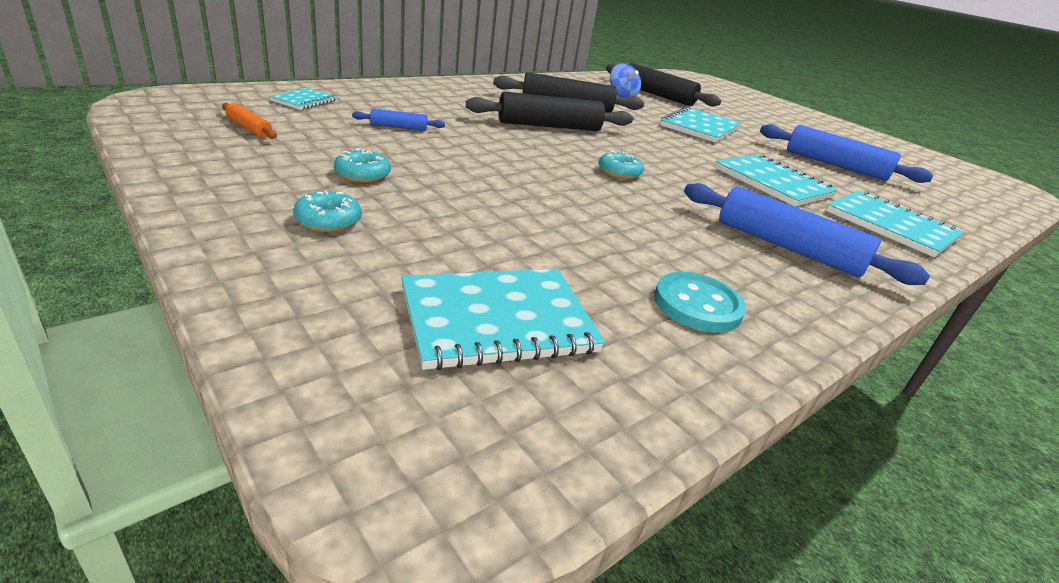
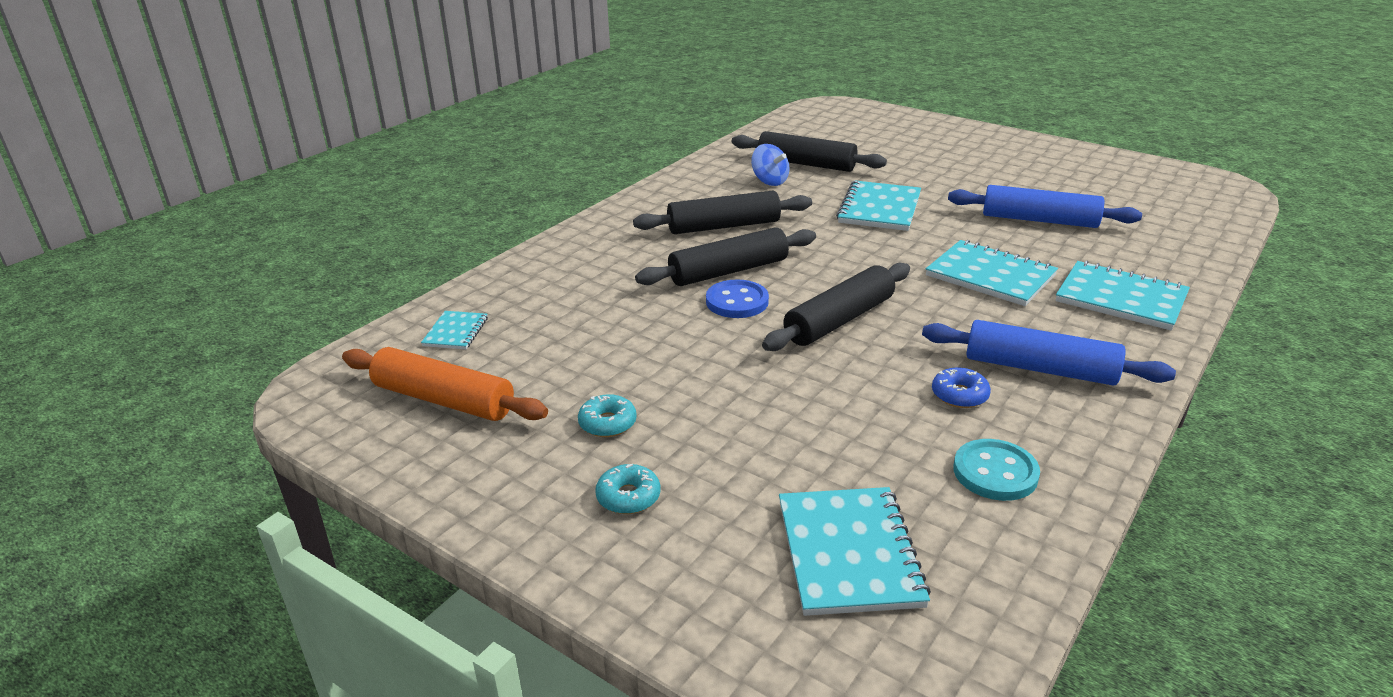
camera: 10 degrees left, 0 degrees up
(249, 128) = (444, 400): orange rolling pin -> orange rolling pin, size x2.13
(399, 127) = (584, 336): blue rolling pin -> none
(497, 320) = (848, 553): turquoise notebook -> turquoise notebook turned 60 degrees counterclockwise
(541, 142) = (737, 302): none -> blue button
(619, 172) = (839, 320): turquoise donut -> black rolling pin
(696, 243) = (959, 395): none -> blue donut

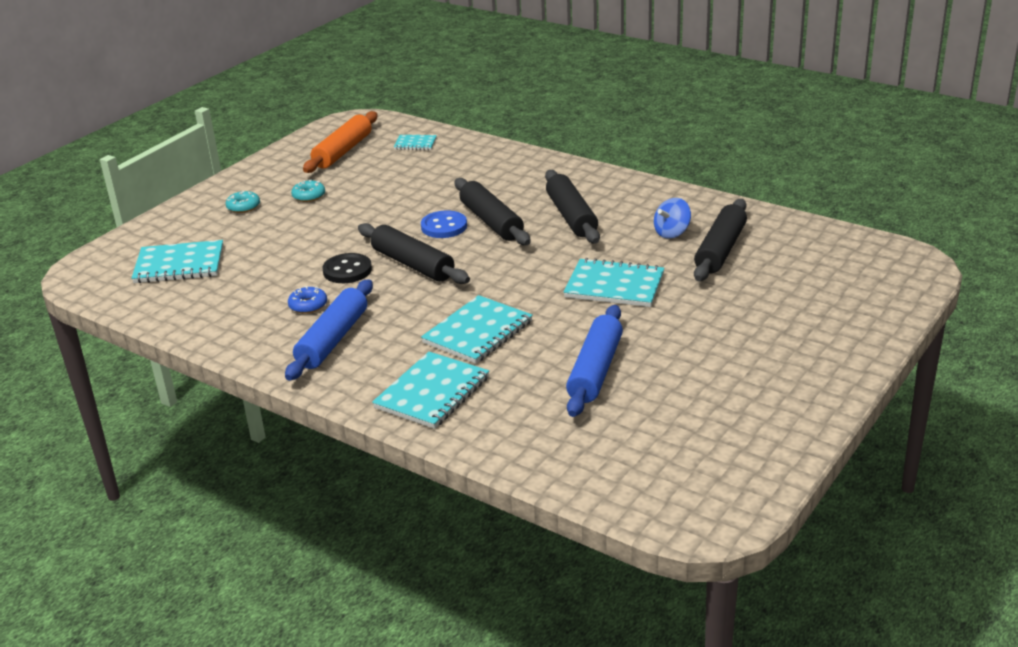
camera: 90 degrees right, 0 degrees up
(858, 369) = (347, 270): none -> black button
(995, 472) = (226, 311): turquoise button -> none

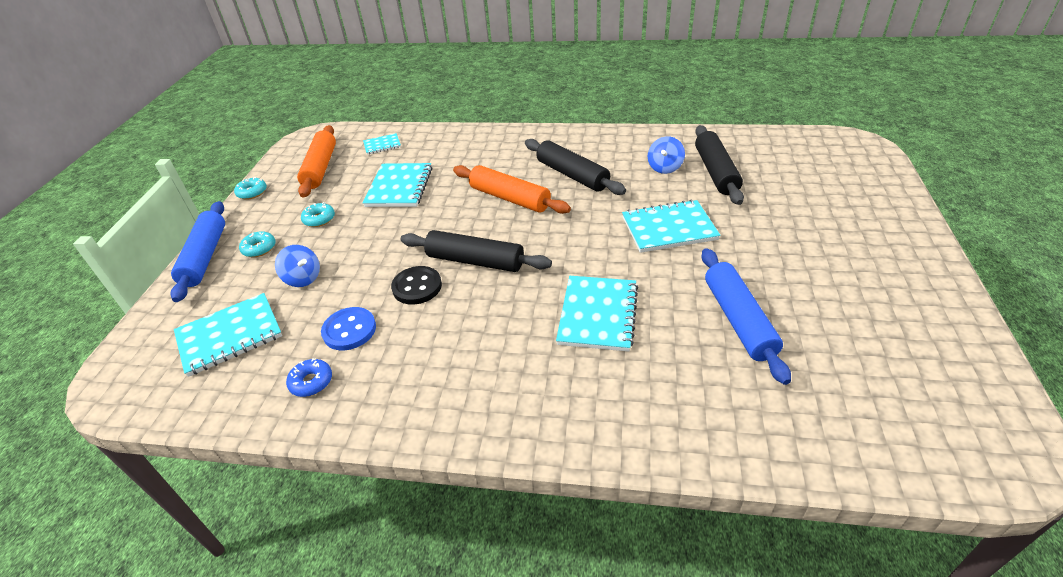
camera: 25 degrees left, 10 degrees up
(262, 239) = (303, 278): none -> blue spinning top
(269, 159) = (252, 192): none -> turquoise donut
(308, 305) = (407, 340): blue donut -> blue donut (311, 382)
(333, 339) = (464, 373): blue rolling pin -> blue rolling pin (205, 257)
(432, 393) = (617, 402): turquoise notebook -> turquoise notebook (399, 187)
(444, 226) = (472, 214): blue button -> blue button (349, 330)
(491, 221) = (510, 198): black rolling pin -> orange rolling pin

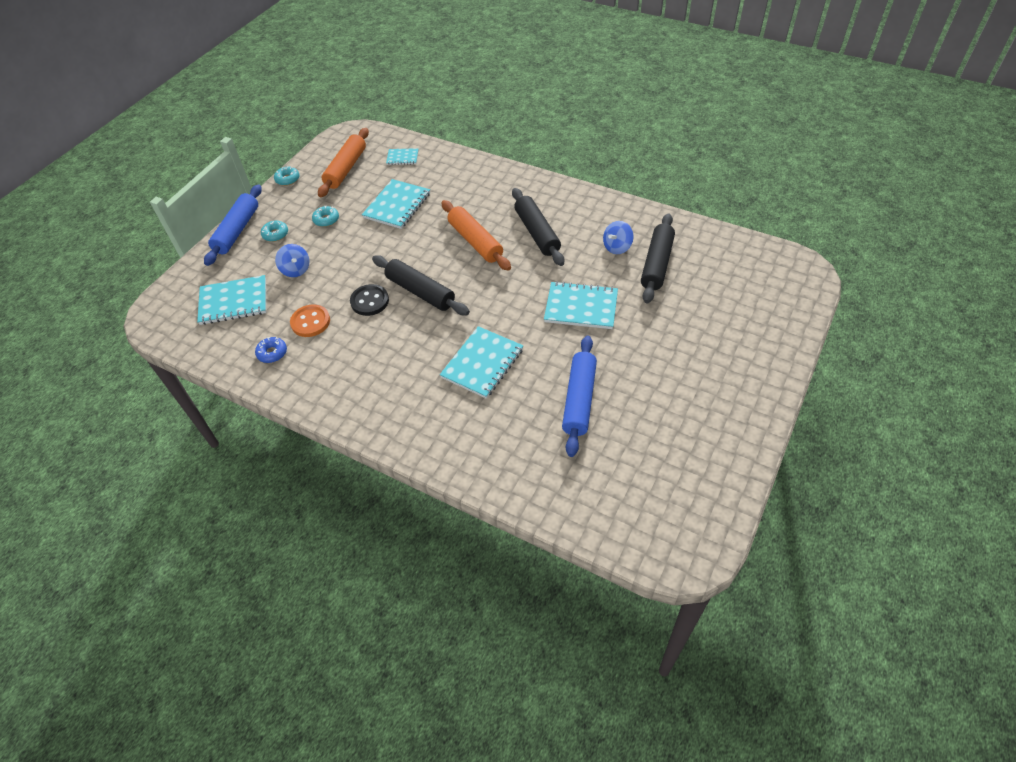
camera: 20 degrees right, 10 degrees up
(349, 330) = (310, 322): blue button -> orange button

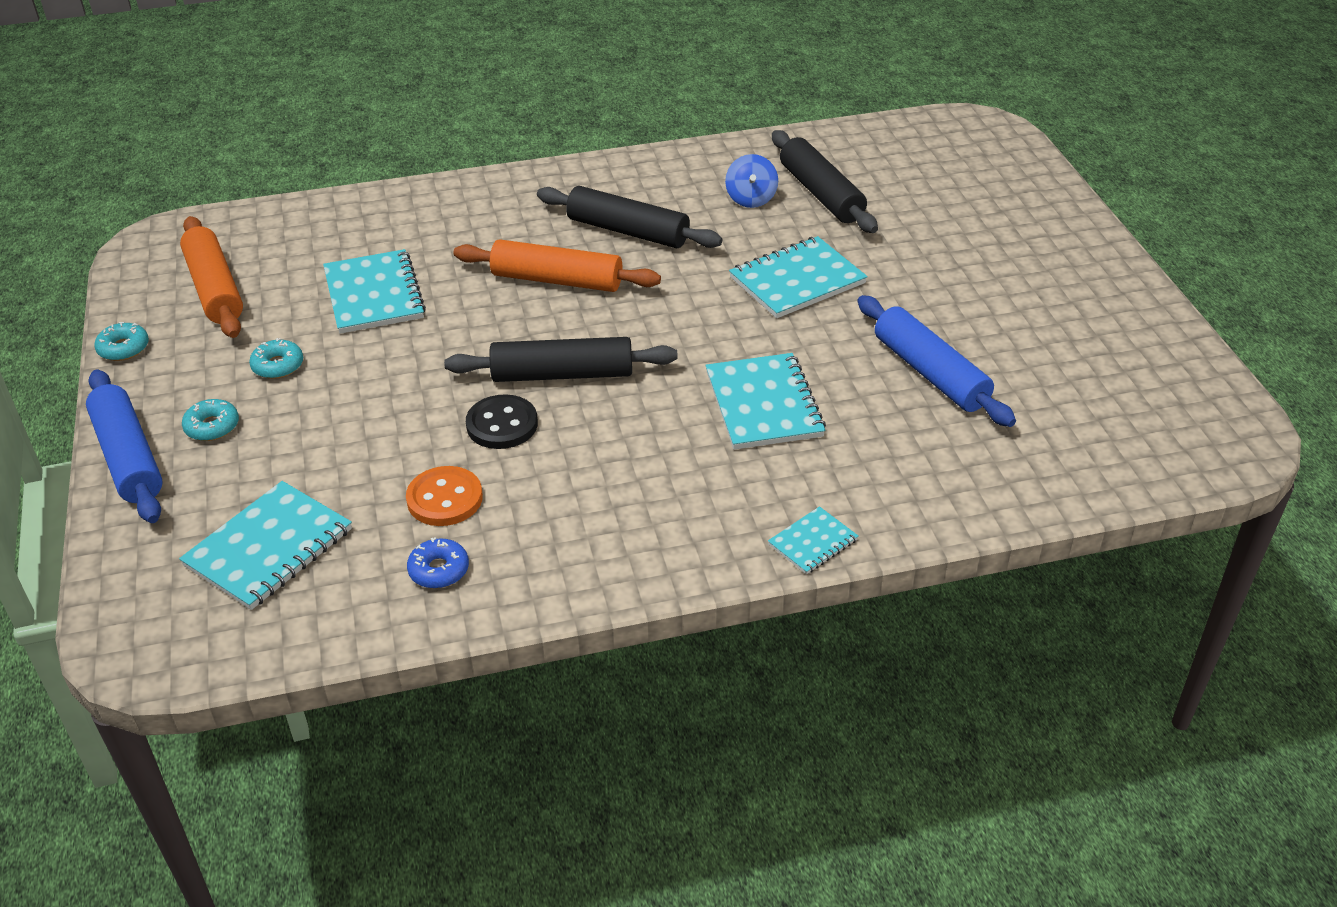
camera: 45 degrees left, 10 degrees down
(296, 270) = (320, 451): blue spinning top -> none
(402, 157) = (295, 234): turquoise notebook -> turquoise notebook (812, 542)

